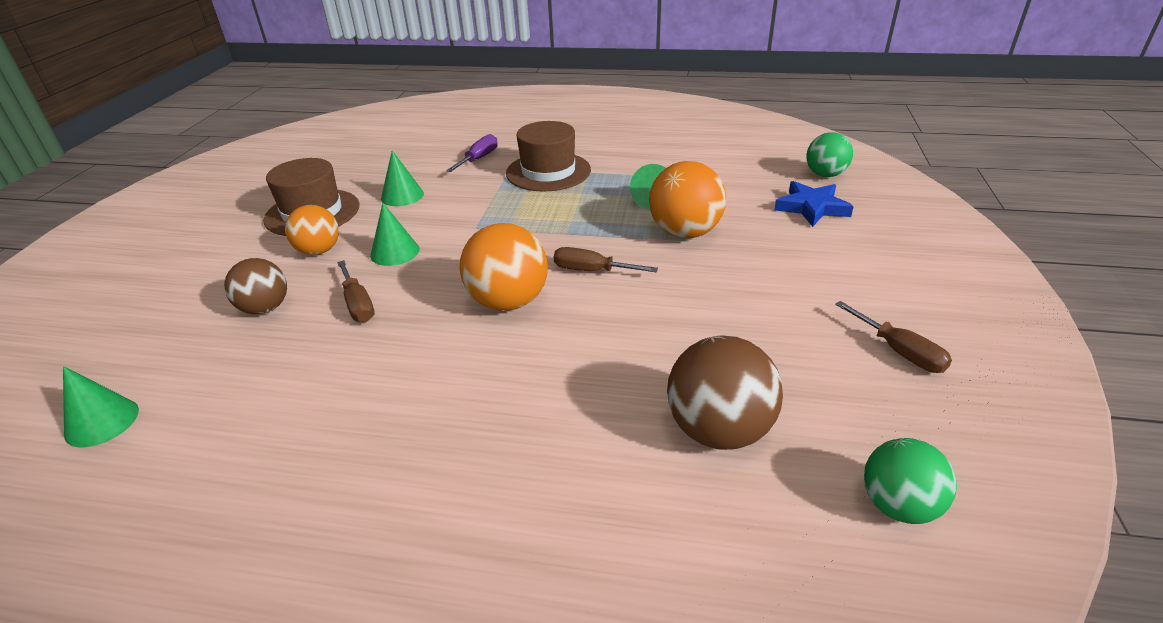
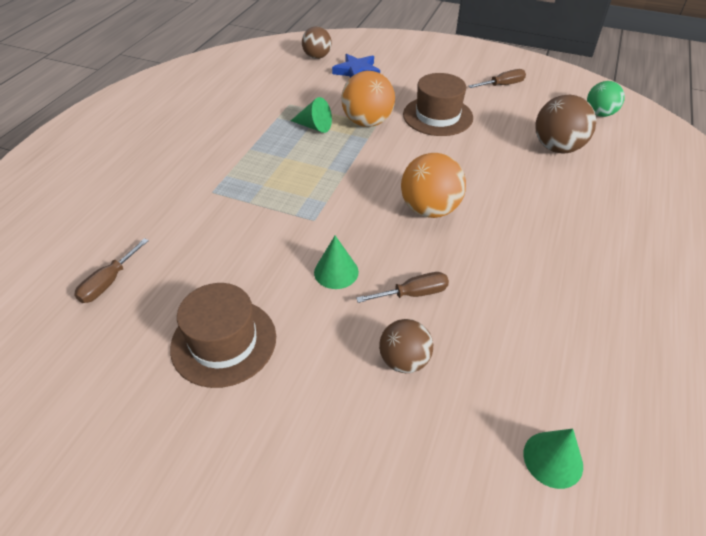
camera: 80 degrees left, 10 degrees up
(319, 251) = (312, 328): orange ball -> none
(402, 196) = (225, 268): green cone -> none
(479, 159) = (175, 210): purple screwdriver -> none
(548, 172) = (234, 170): brown hat -> brown hat (437, 116)
(592, 271) = (401, 167): brown screwdriver -> brown screwdriver (108, 282)
(825, 175) = (317, 57): green ball -> brown ball

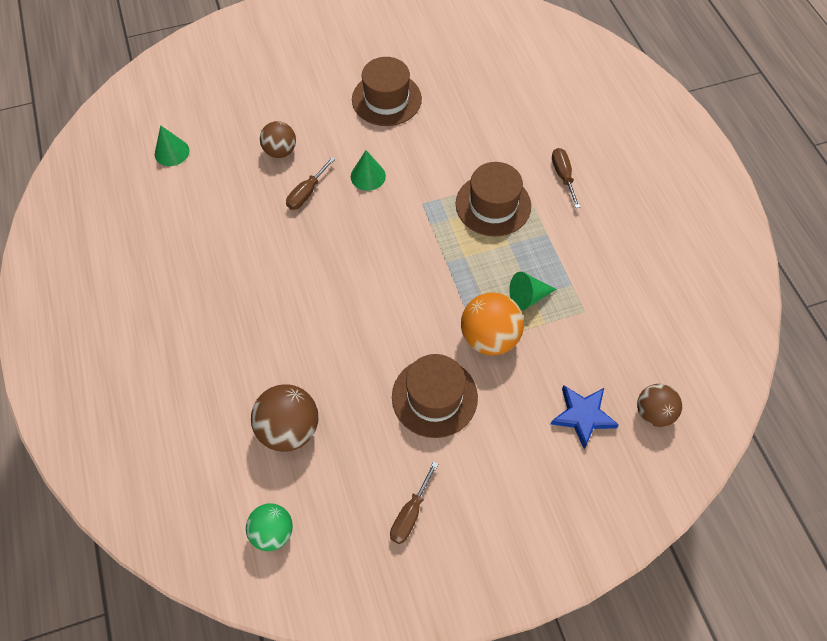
camera: 140 degrees right, 15 degrees up
(108, 282) = (490, 84): brown screwdriver -> brown screwdriver (563, 176)
(260, 186) = (493, 205): none -> brown hat
(429, 209) = (349, 269): orange ball -> none

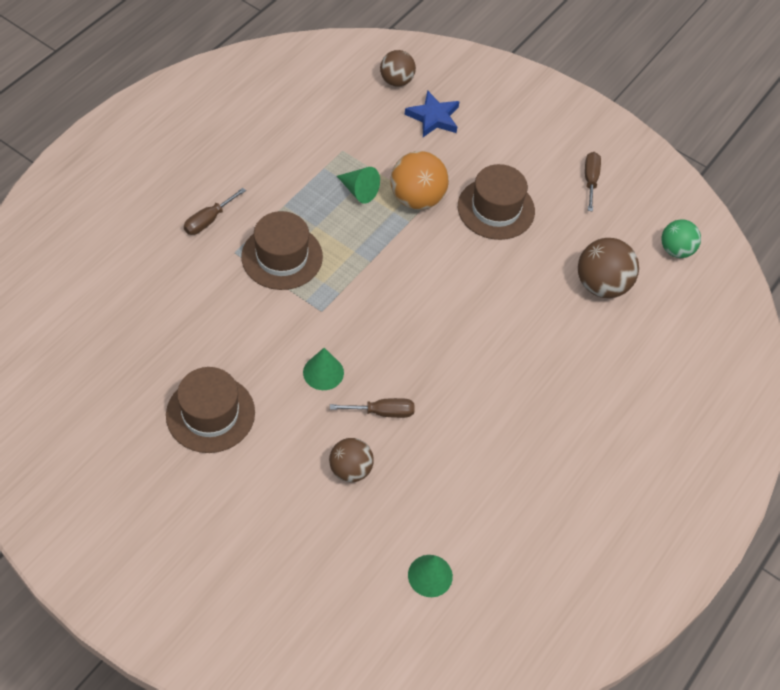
camera: 130 degrees left, 5 degrees down
(410, 514) = (590, 180): brown screwdriver -> brown screwdriver turned 75 degrees counterclockwise

